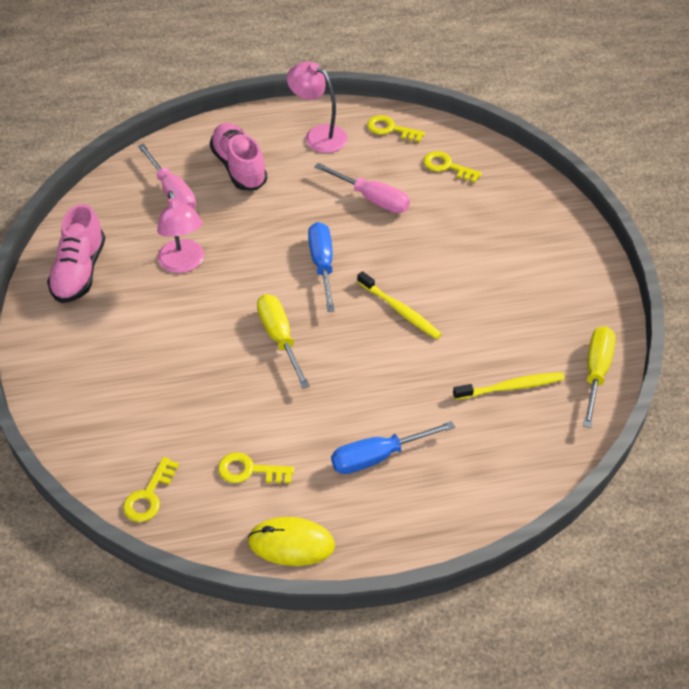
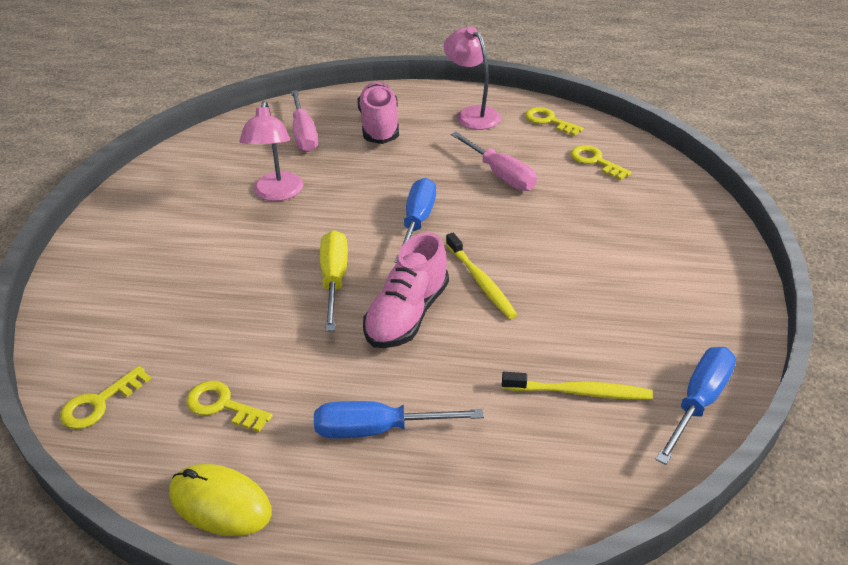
camera: 20 degrees right, 10 degrees down
(79, 271) = (176, 181): pink shoe -> pink shoe (407, 315)
(596, 372) = (698, 401): yellow screwdriver -> blue screwdriver

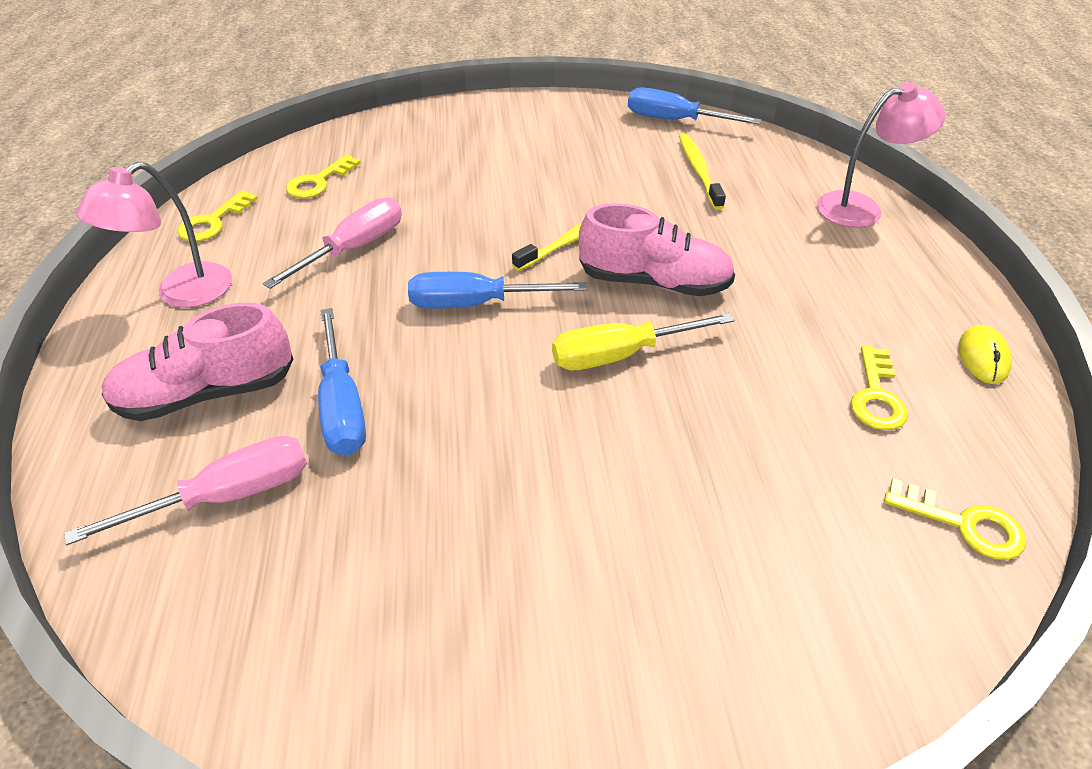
camera: 105 degrees left, 5 degrees up
(220, 503) = (983, 357): yellow mouse -> yellow mouse, size x0.66
(277, 194) = (433, 477): pink lamp -> pink lamp (861, 208)
(377, 429) = (820, 273): blue screwdriver -> blue screwdriver (342, 406)

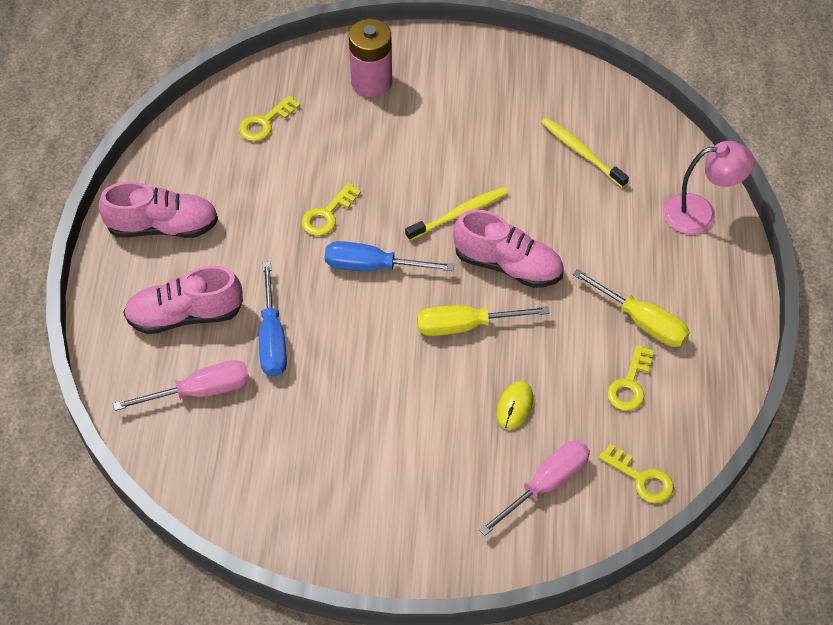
camera: 10 degrees right, 10 degrees up
(181, 293) = (163, 227): pink lamp -> pink shoe
(213, 222) = (182, 157): yellow key -> yellow key (327, 214)
(354, 248) = (289, 200): pink screwdriver -> pink screwdriver (546, 485)
(441, 138) = (371, 82): none -> pink battery
(674, 120) = (581, 86): blue screwdriver -> none
(699, 171) = (581, 152): yellow toothbrush -> yellow toothbrush turned 45 degrees counterclockwise
(853, 321) = (642, 322): none -> yellow screwdriver
(983, 357) = (720, 365): yellow mouse -> yellow mouse (514, 406)

